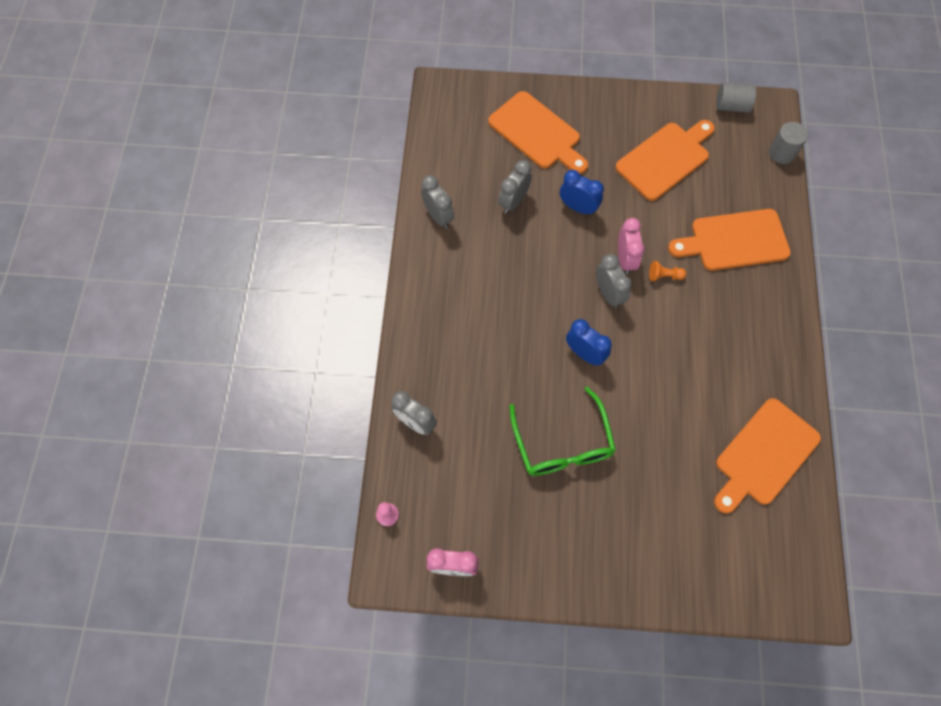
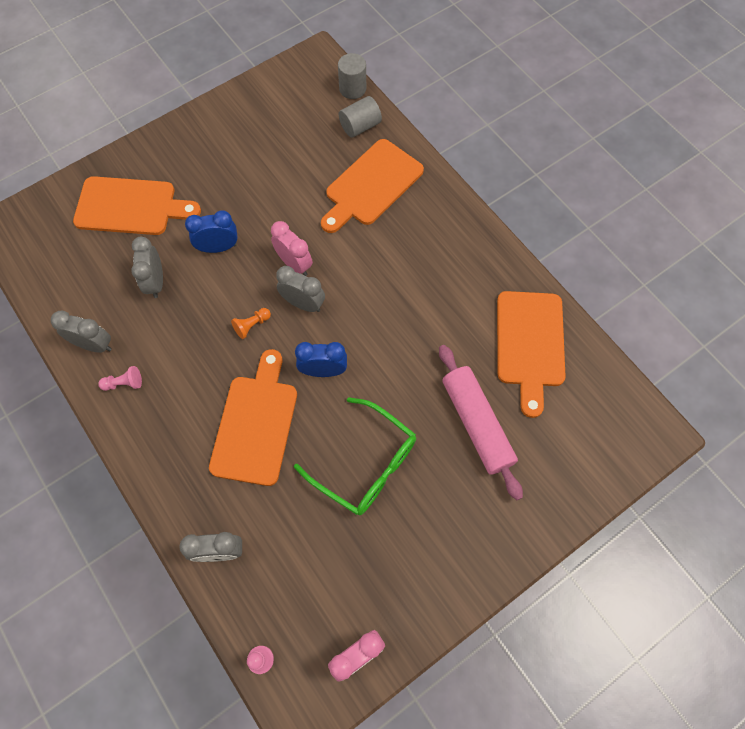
camera: 40 degrees left, 0 degrees up
(438, 258) = (124, 383): none -> pink pawn
(664, 276) = (338, 255): orange pawn -> orange pawn (252, 325)
(665, 159) = (262, 155): orange cutting board -> orange cutting board (255, 424)
(670, 481) = (477, 423): none -> pink rolling pin
(731, 106) = (282, 76): grey cylinder -> grey cylinder (360, 126)

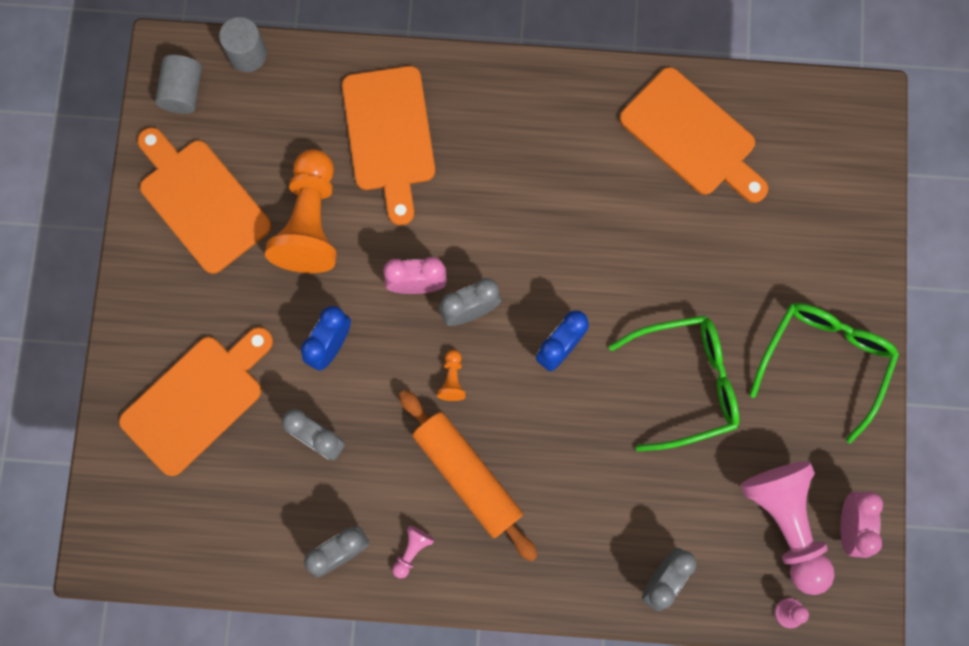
camera: 50 degrees left, 10 degrees up
(197, 379) = (467, 475): none -> orange rolling pin
(255, 424) = (563, 454): orange cutting board -> orange cutting board (201, 201)
(284, 185) = (310, 222): none -> orange pawn
(323, 606) = (786, 523): none -> pink pawn
(360, 126) = (304, 87): grey cylinder -> grey cylinder (183, 92)
(459, 543) = (824, 361): none -> green glasses
(477, 423) = (729, 251): pink rolling pin -> none

